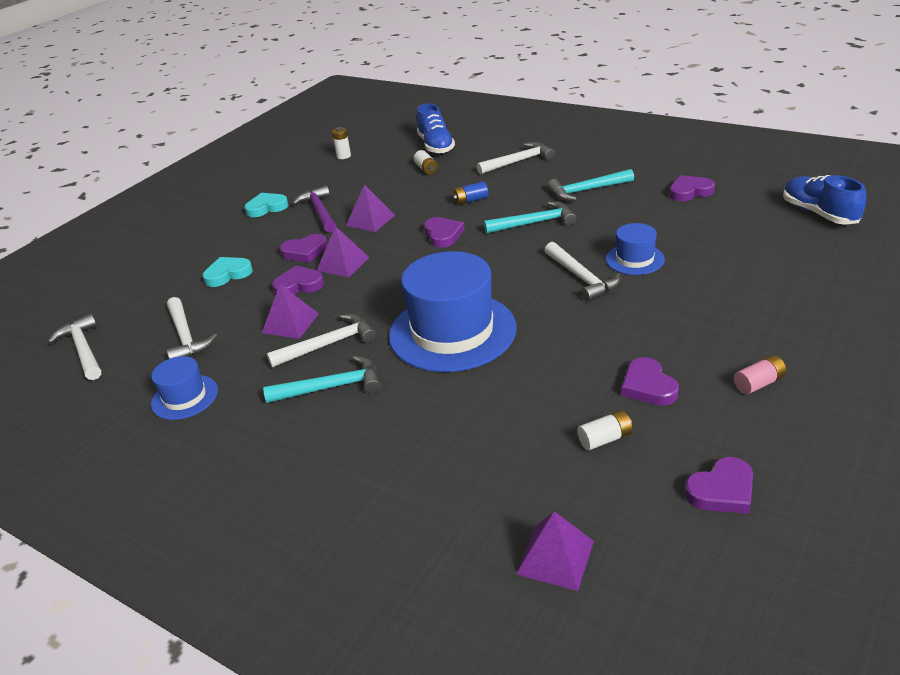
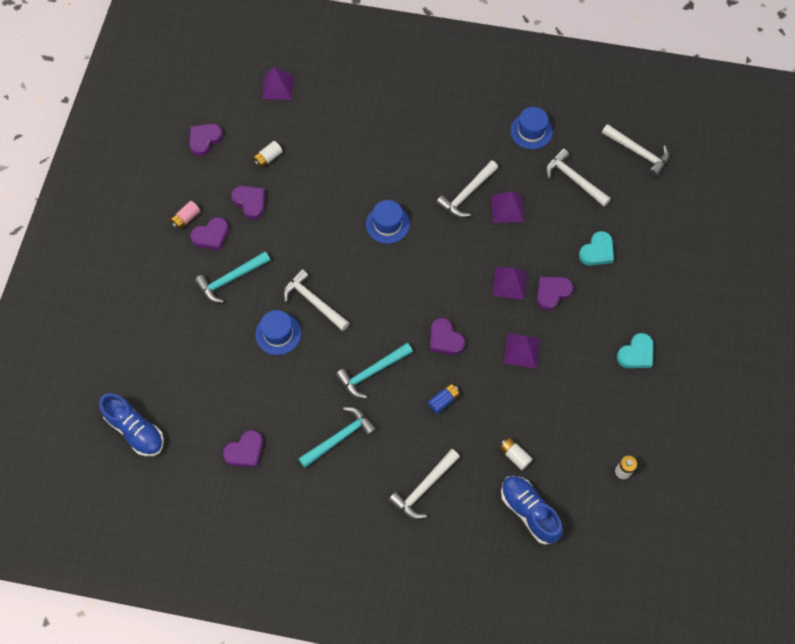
camera: 155 degrees right, 30 degrees up
(299, 285) = (529, 250): purple heart -> purple heart (211, 236)
(319, 212) = (579, 356): purple hammer -> none
(332, 387) = (442, 159): turquoise hammer -> turquoise hammer (230, 279)
(452, 331) = (387, 224): blue hat -> blue hat, size x0.49

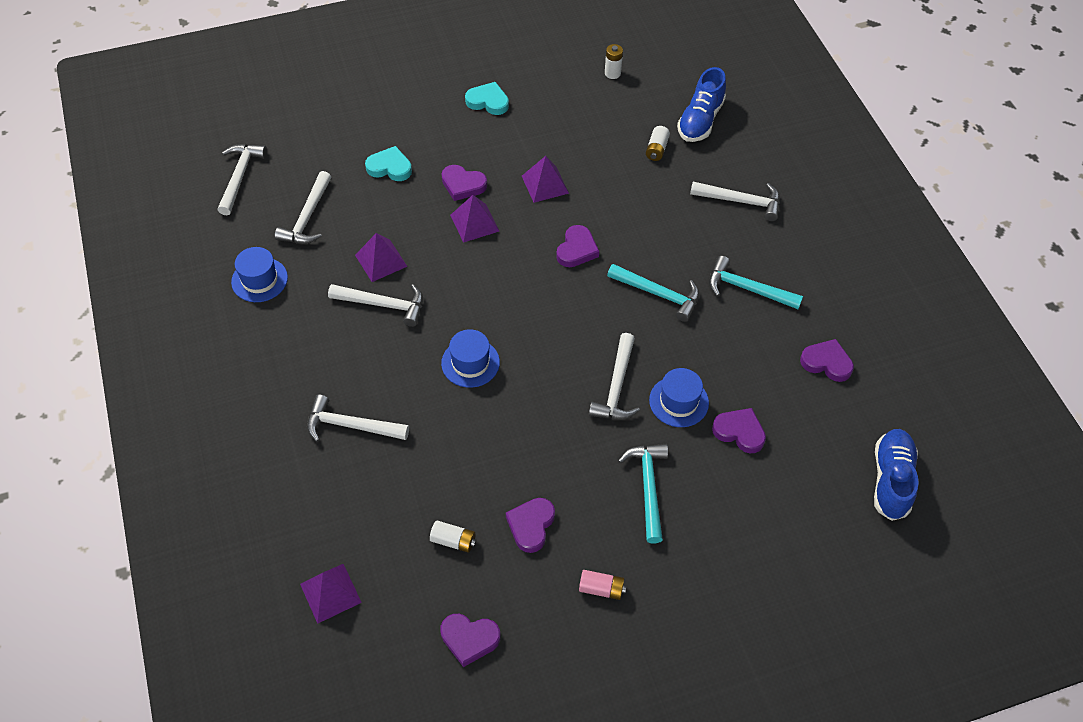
camera: 120 degrees left, 10 degrees down
(211, 236) = (606, 543): purple heart -> purple heart (739, 432)
(230, 279) = (648, 487): turquoise hammer -> turquoise hammer turned 120 degrees counterclockwise
(381, 138) = (351, 426): none -> white hammer
(443, 401) = (644, 223): blue battery -> none

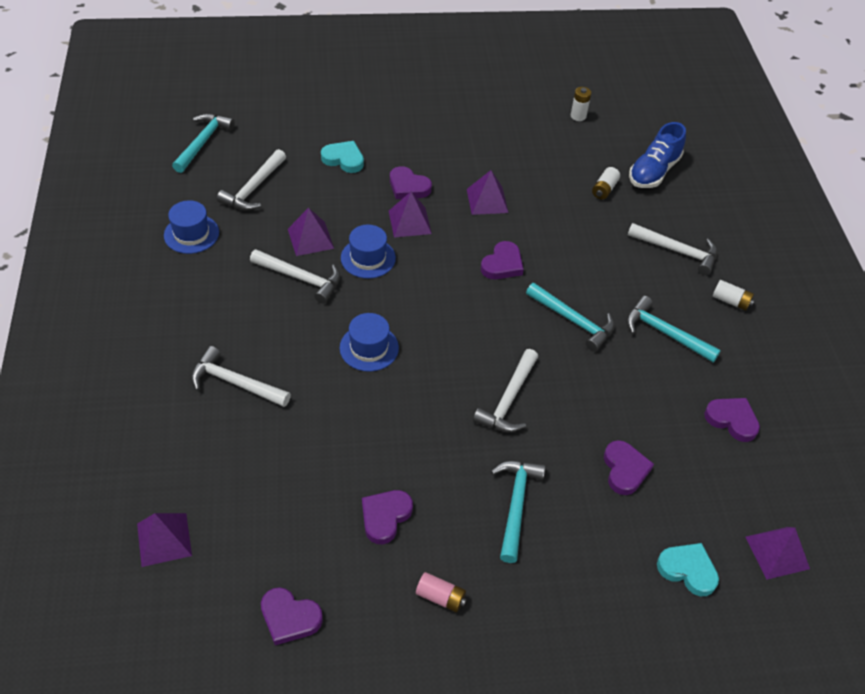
camera: 10 degrees right, 5 degrees down
(240, 176) = (203, 142): white hammer -> turquoise hammer
(453, 541) = (302, 515): white battery -> white battery (730, 301)
(488, 101) = (452, 119): turquoise heart -> turquoise heart (687, 570)
(679, 401) = (568, 427): blue hat -> blue hat (368, 258)
(739, 432) = (625, 470): purple heart -> purple heart turned 45 degrees clockwise
(891, 480) = (777, 552): blue shoe -> purple pyramid

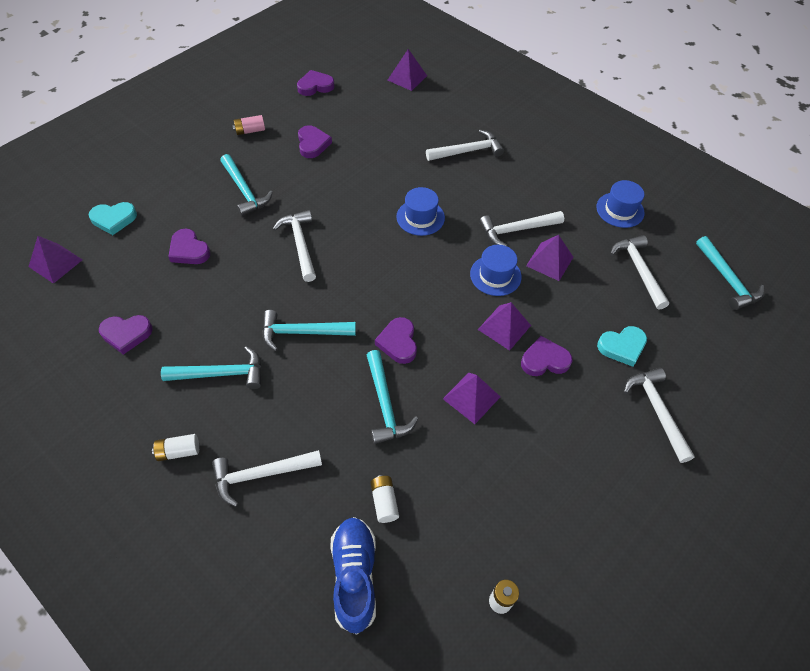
camera: 140 degrees right, 5 degrees up
(375, 121) = (657, 411): none -> white hammer
(553, 234) = (385, 404): none -> turquoise hammer

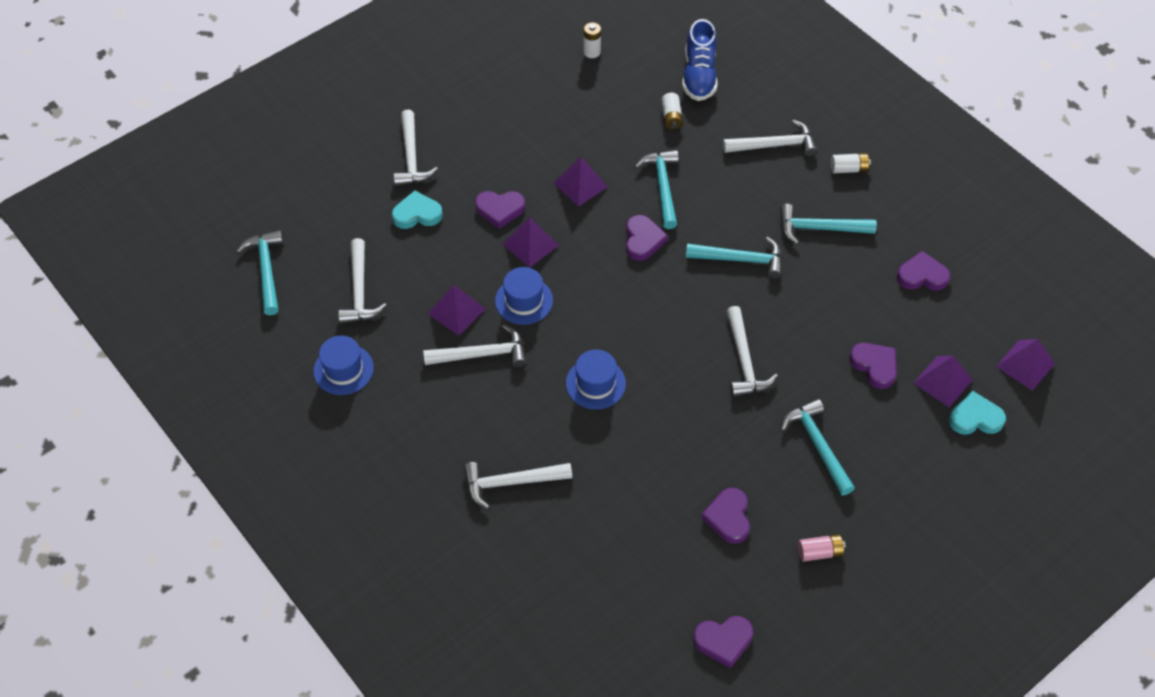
camera: 170 degrees left, 0 degrees up
(407, 78) = (573, 646): purple pyramid -> purple pyramid (943, 381)

